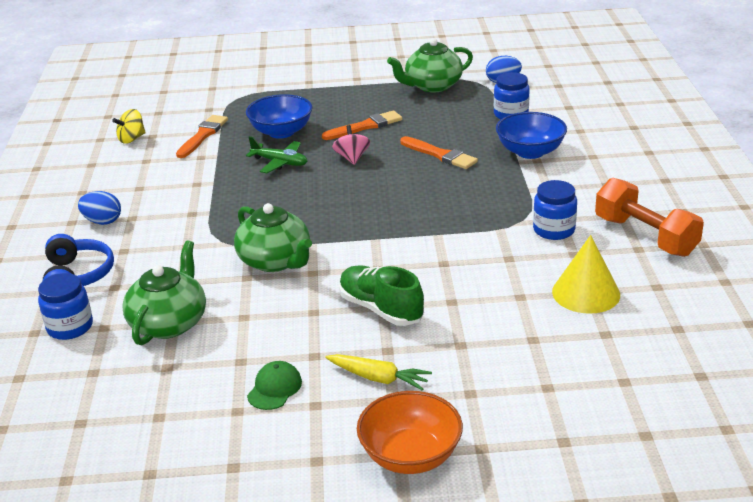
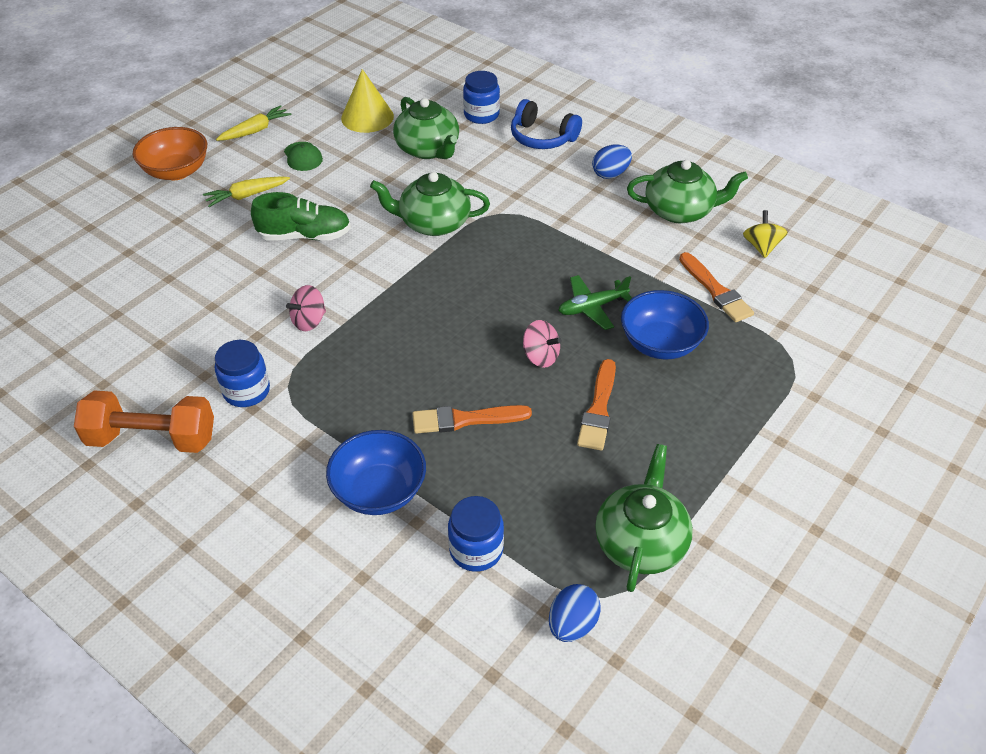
camera: 130 degrees right, 15 degrees up
(122, 177) = (680, 211): none -> green teapot
(270, 456) = (255, 130): none -> yellow carrot
(460, 247) = (309, 321): none -> pink spinning top
(586, 293) = (160, 340): yellow cone -> yellow cone (367, 117)

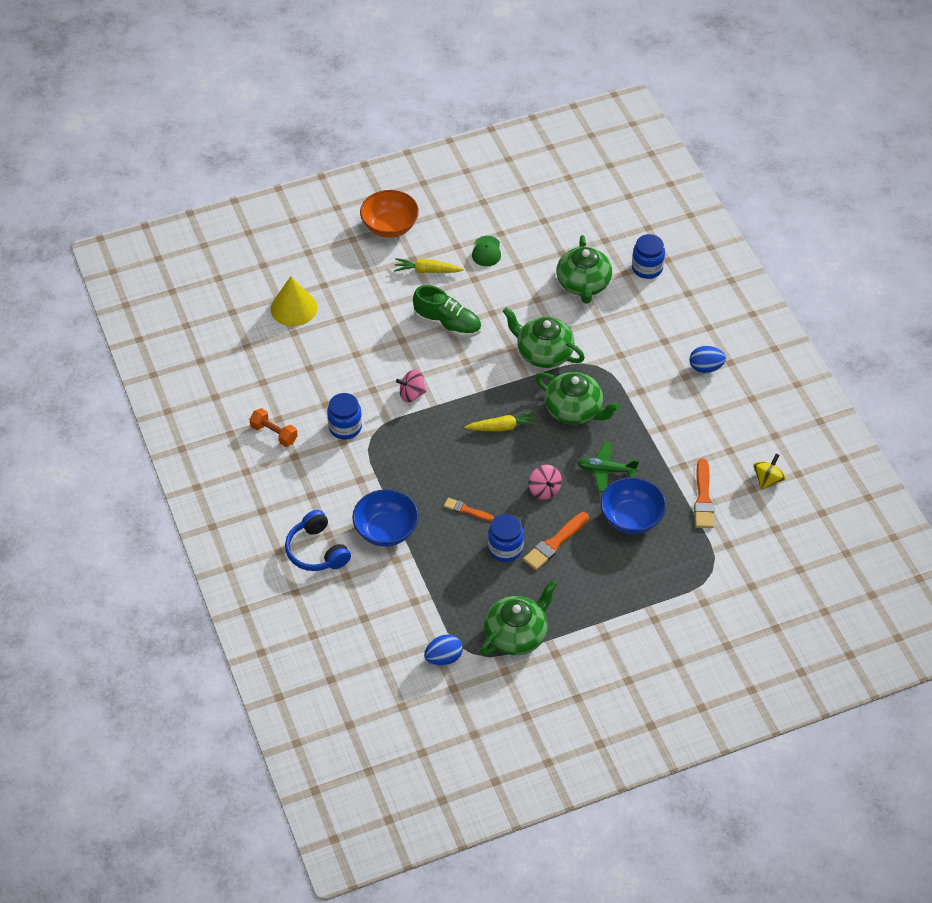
camera: 30 degrees right, 5 degrees up
(152, 438) = (274, 433): orange dumbbell -> orange dumbbell, size x0.57
(255, 130) = (466, 211): yellow carrot -> yellow carrot (502, 427)
(367, 117) = (557, 233): yellow cone -> yellow cone (294, 308)
(466, 419) = (466, 510): orange brush -> orange brush, size x0.61
(476, 550) = (419, 592): blue jar -> blue jar (505, 548)
(542, 137) = (678, 311): blue headphones -> blue headphones (316, 551)
(680, 211) = (732, 423): green teapot -> green teapot (574, 410)

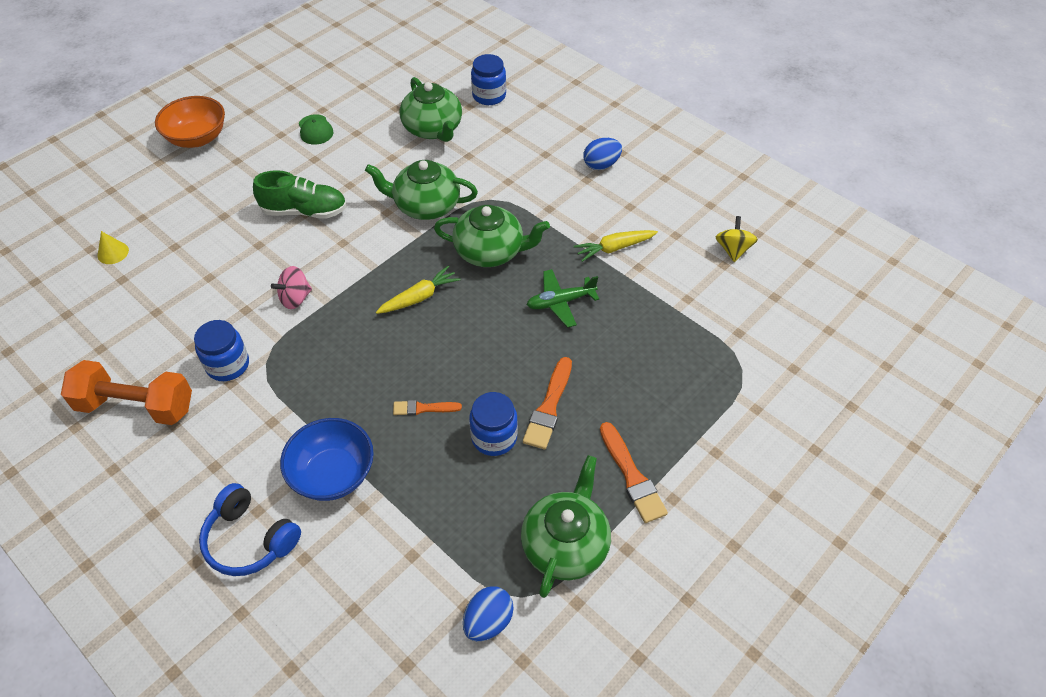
camera: 25 degrees left, 0 degrees up
(274, 433) = (136, 406): orange dumbbell -> orange dumbbell, size x1.74
(294, 308) = (113, 253): yellow cone -> yellow cone, size x0.52
(427, 271) = (257, 167): yellow carrot -> yellow carrot (614, 248)
(544, 490) = (503, 349): pink spinning top -> none
(631, 518) = (618, 344): blue bowl -> none
(703, 498) = (681, 293): orange brush -> orange brush (632, 476)

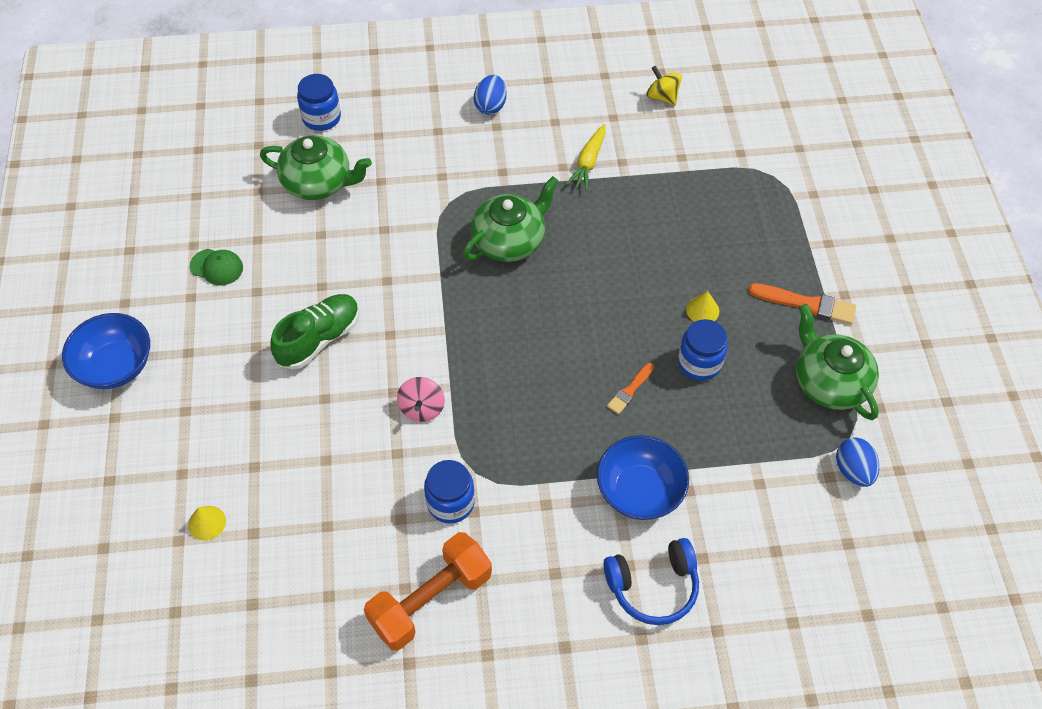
camera: 50 degrees left, 5 degrees up
(197, 138) = (116, 366): orange bowl -> blue bowl
(419, 297) = (511, 320): yellow carrot -> none
(426, 205) = (409, 249): green teapot -> none
(549, 407) = (702, 310): orange brush -> yellow cone
(560, 302) = (609, 233): green plane -> none

